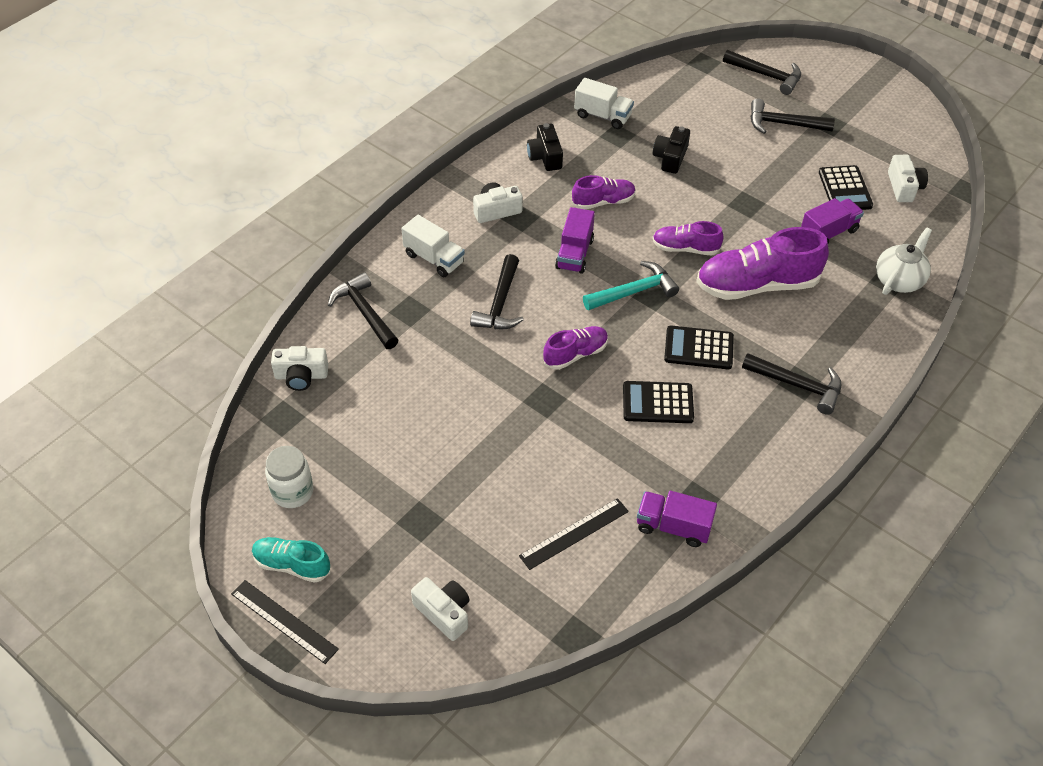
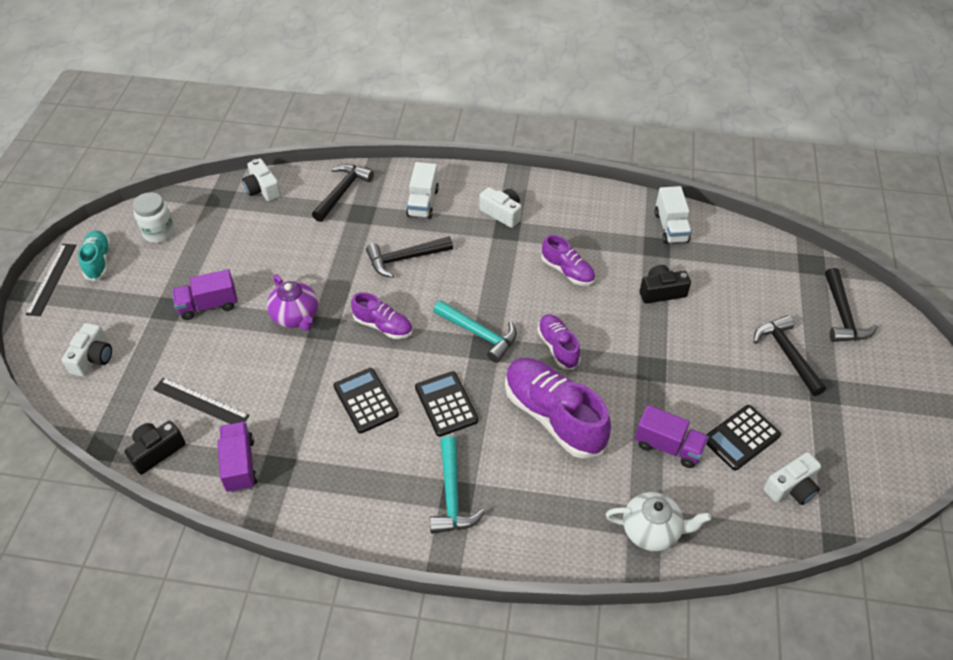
camera: 60 degrees right, 0 degrees up
(514, 416) = (296, 316): none -> purple teapot
(545, 156) = (588, 214): black camera -> black camera (157, 451)
(574, 254) = (492, 279): purple truck -> purple truck (208, 305)
(797, 385) = (452, 495): black hammer -> turquoise hammer

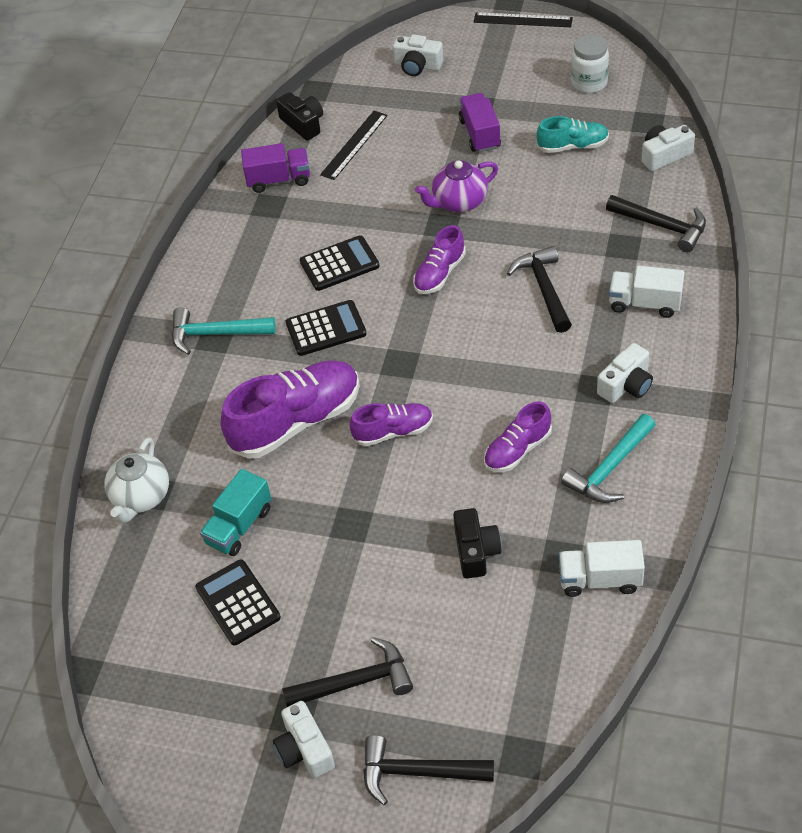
camera: 100 degrees right, 0 degrees up
(98, 261) = (546, 47): turquoise shoe -> turquoise shoe (573, 146)
(479, 334) = (420, 358): turquoise hammer -> turquoise hammer (610, 468)
(668, 446) = (239, 526): purple truck -> turquoise truck
(791, 487) = (163, 642): white camera -> white camera (304, 749)

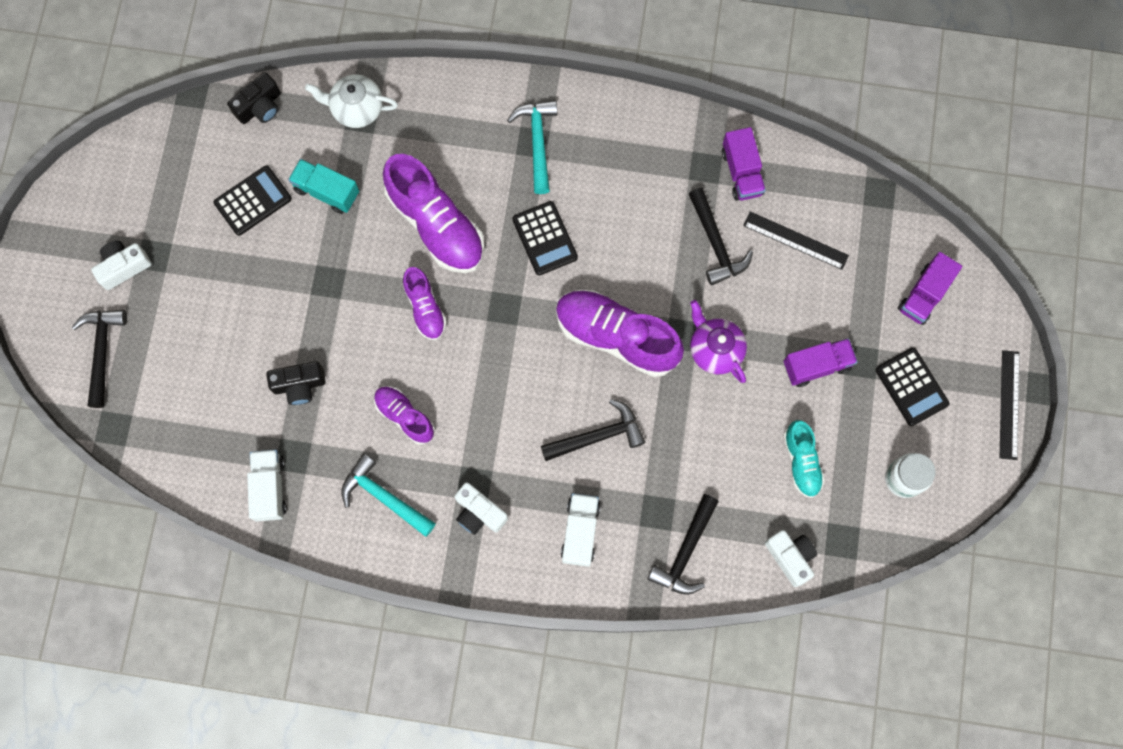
camera: 80 degrees right, 25 degrees up
(303, 124) = (825, 186): black camera -> black camera (260, 106)
(339, 264) = (627, 242): black calculator -> black calculator (911, 387)
(356, 682) = (179, 299): black hammer -> black hammer (715, 243)
(417, 66) = (924, 295): white camera -> purple truck
(439, 273) = (616, 336): purple shoe -> purple shoe, size x1.82

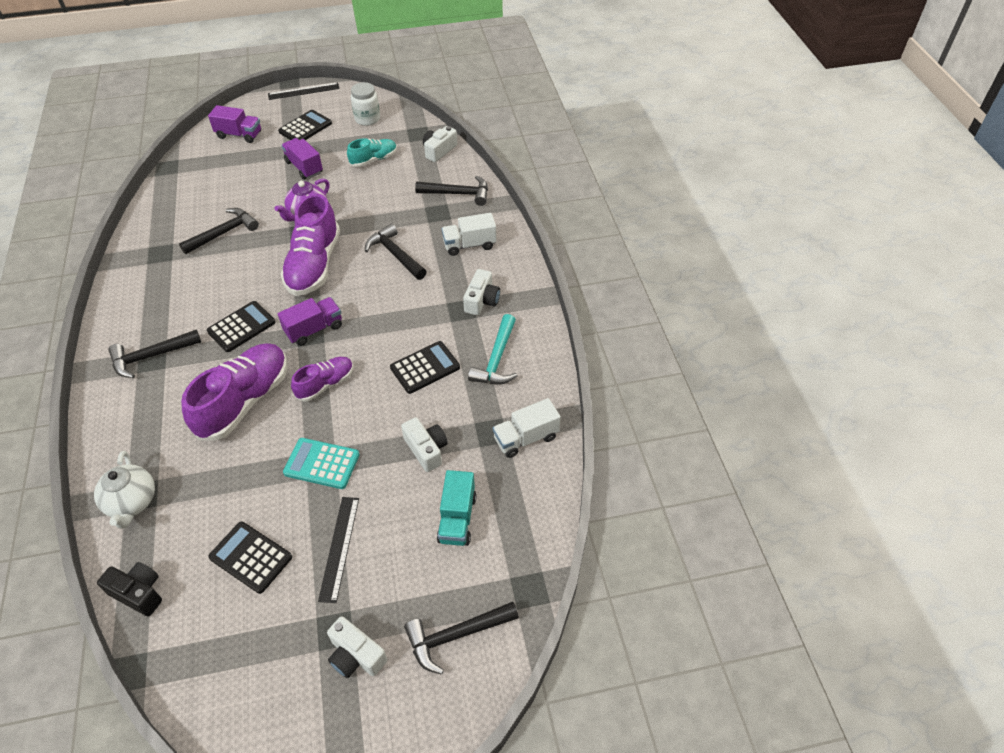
camera: 110 degrees left, 25 degrees down
(299, 385) = (426, 449): black camera -> white camera
(326, 282) = (322, 464): none -> turquoise calculator
(327, 191) = (228, 496): turquoise truck -> turquoise truck (457, 518)
(405, 416) = (425, 367): purple shoe -> black calculator
(537, 142) = (151, 356): turquoise hammer -> black hammer
(741, 172) = (161, 234): purple truck -> purple truck (314, 329)
(795, 240) = (212, 196): black ruler -> black ruler (339, 548)

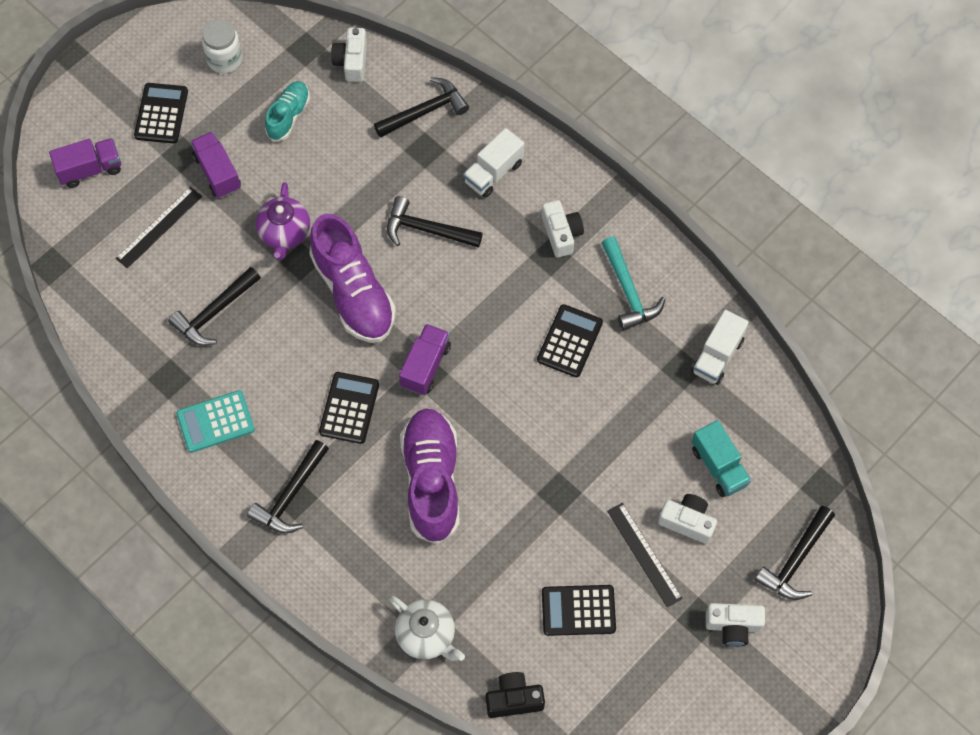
camera: 35 degrees left, 15 degrees up
(224, 233) = (214, 312): black hammer -> black hammer turned 150 degrees counterclockwise
(303, 91) = (103, 58): black ruler -> black ruler (159, 227)
(304, 167) = (217, 172): purple truck -> purple truck turned 45 degrees clockwise
(322, 464) = (561, 493): turquoise calculator -> turquoise calculator (215, 422)
(326, 384) = (492, 416): purple shoe -> none
(426, 449) = (640, 421): white camera -> white camera (687, 522)

